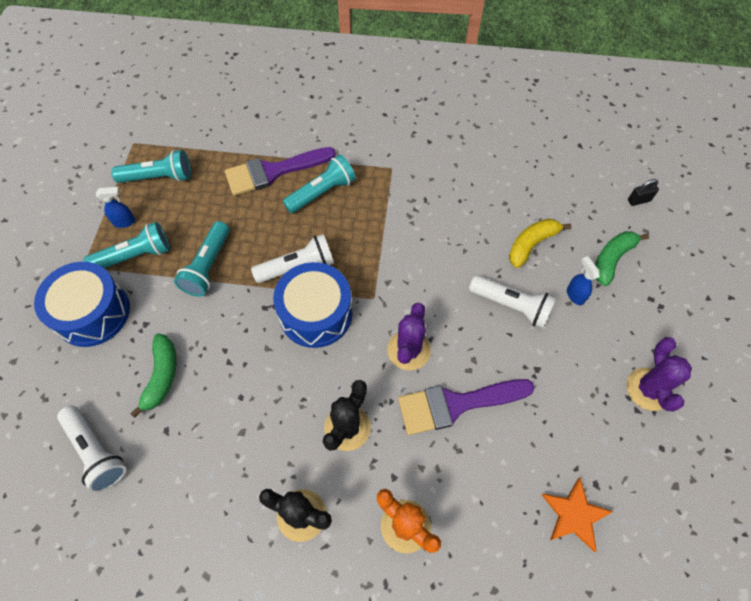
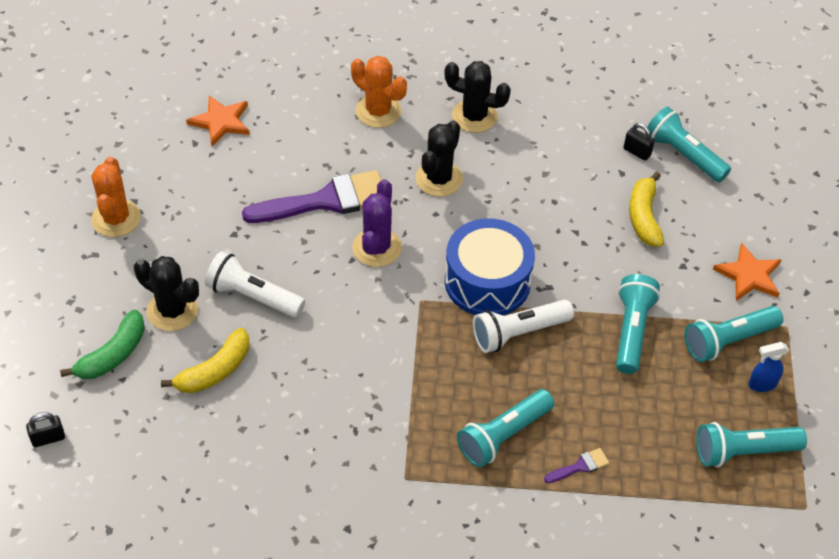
camera: 175 degrees right, 10 degrees down
(92, 313) = (749, 275): blue drum -> orange star
(96, 452) = (683, 155): white flashlight -> turquoise flashlight
(142, 457) = (637, 152): none -> black padlock
(162, 376) = (644, 217): green banana -> yellow banana
(273, 172) = (580, 466): purple brush -> purple brush, size x0.41
(575, 295) = (172, 310): blue spray bottle -> black cactus
(648, 389) = (116, 218): purple cactus -> orange cactus

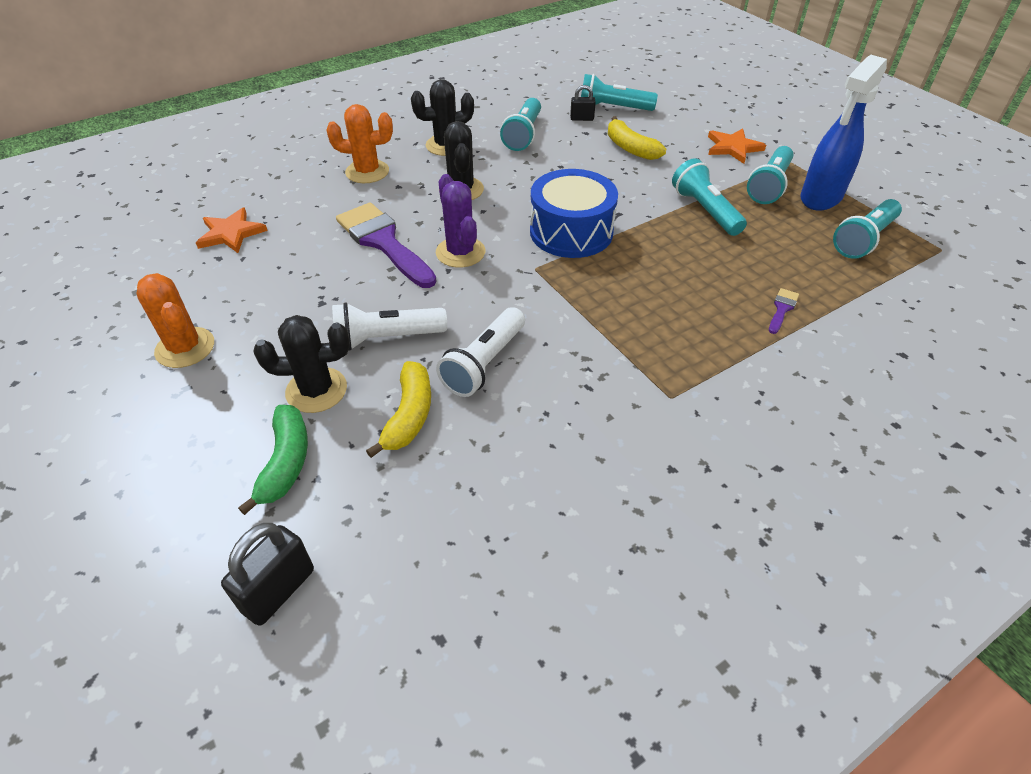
camera: 35 degrees left, 5 degrees down
(48, 438) = (279, 590): black padlock -> black padlock, size x1.67
(326, 200) = (383, 242): purple brush -> purple brush turned 75 degrees counterclockwise
(503, 436) = (705, 321): turquoise flashlight -> turquoise flashlight (523, 135)
(518, 333) = (633, 251): white flashlight -> white flashlight (484, 364)
(762, 384) = (820, 198): blue spray bottle -> blue spray bottle, size x2.22

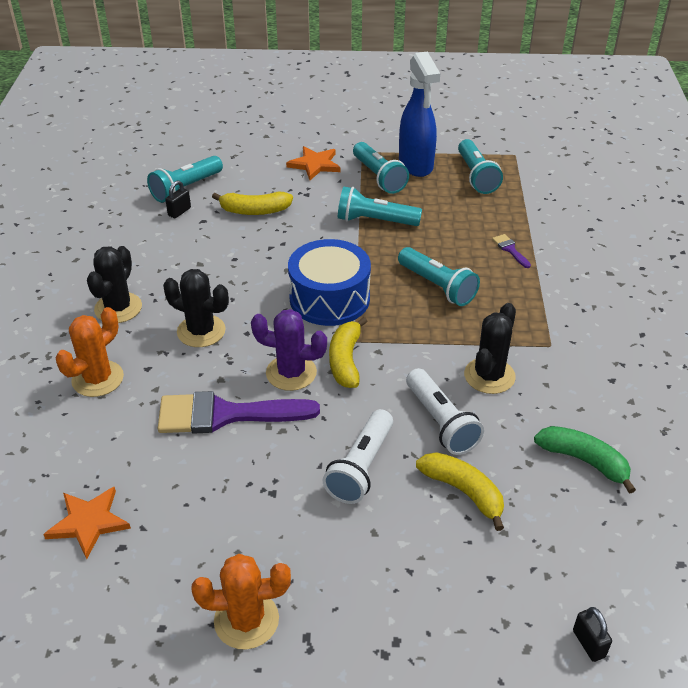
camera: 55 degrees left, 5 degrees down
(279, 590) = (588, 643): black padlock -> black padlock, size x0.60
(285, 463) = (459, 592): green banana -> green banana (584, 461)
(316, 390) = (388, 540): black cactus -> black cactus (489, 376)
(505, 274) = (346, 360): none -> yellow banana
(523, 135) = (162, 255): turquoise flashlight -> turquoise flashlight (438, 286)

